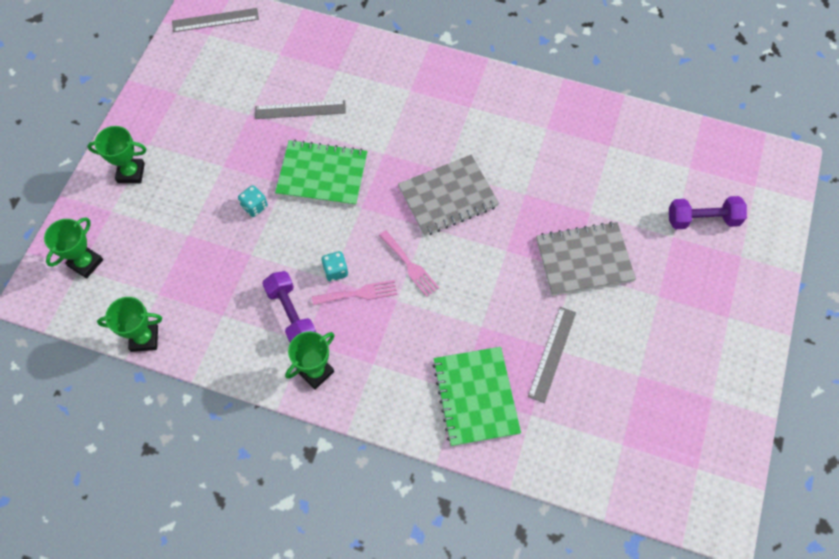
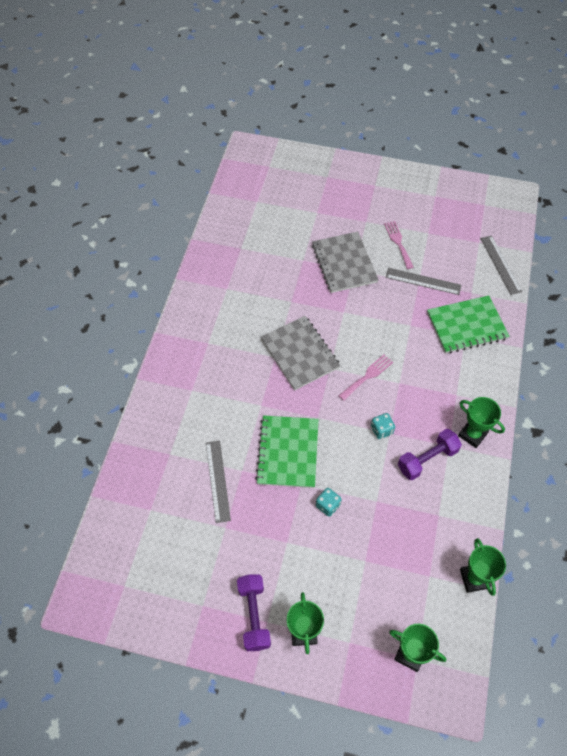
camera: 95 degrees left, 5 degrees down
(215, 20) = (104, 583): grey ruler -> grey ruler (500, 264)
(359, 293) = (399, 410): pink fork -> pink fork (398, 242)
(702, 220) = (301, 195): purple dumbbell -> purple dumbbell (254, 615)

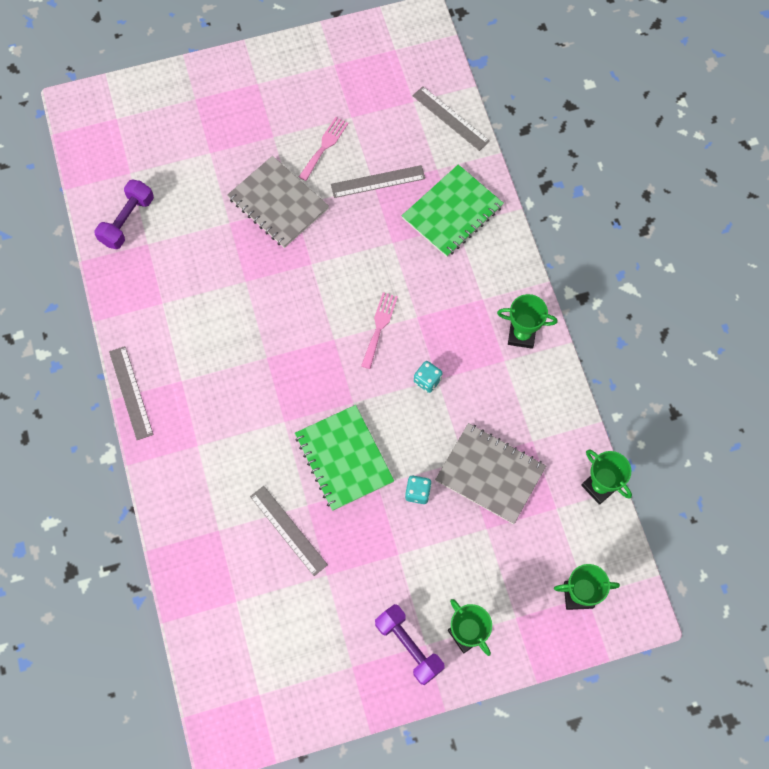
camera: 30 degrees left, 10 degrees up
(170, 334) = (130, 392): none -> grey ruler
(300, 353) = (292, 339): grey notebook -> grey notebook (490, 474)
(398, 242) = (324, 146): pink fork -> pink fork turned 75 degrees clockwise
(427, 459) = (490, 387): purple dumbbell -> purple dumbbell (127, 221)

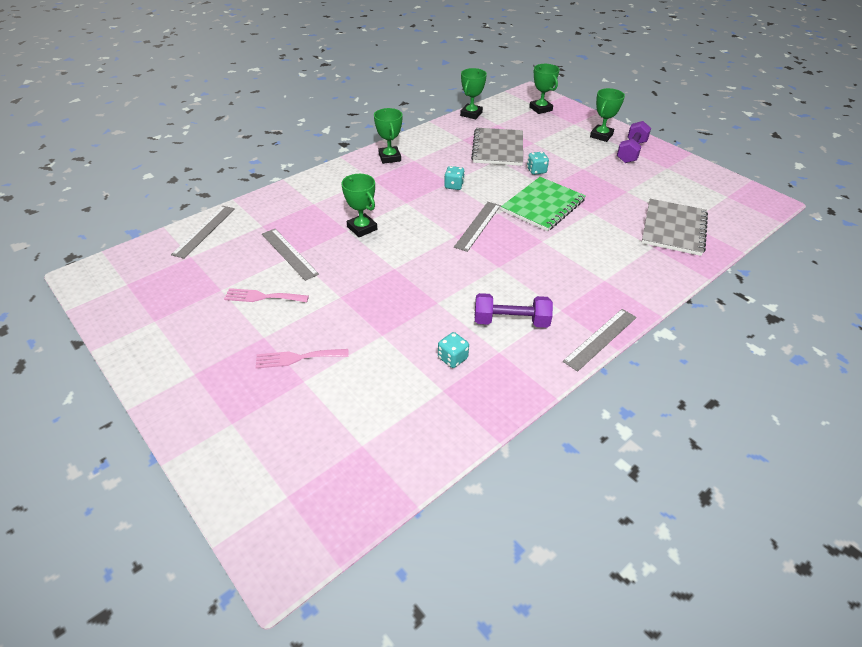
camera: 115 degrees left, 25 degrees down
(127, 221) = (426, 420): purple dumbbell -> purple dumbbell (511, 321)
(174, 264) = (452, 358): none -> turquoise dice
(278, 203) = (342, 308): grey notebook -> grey notebook (674, 229)
(288, 530) = (617, 215): grey ruler -> grey ruler (478, 225)
(379, 327) = (427, 217): pink fork -> pink fork (297, 358)
(389, 257) = (362, 228): none -> green trophy
(452, 212) = (302, 208): green notebook -> none

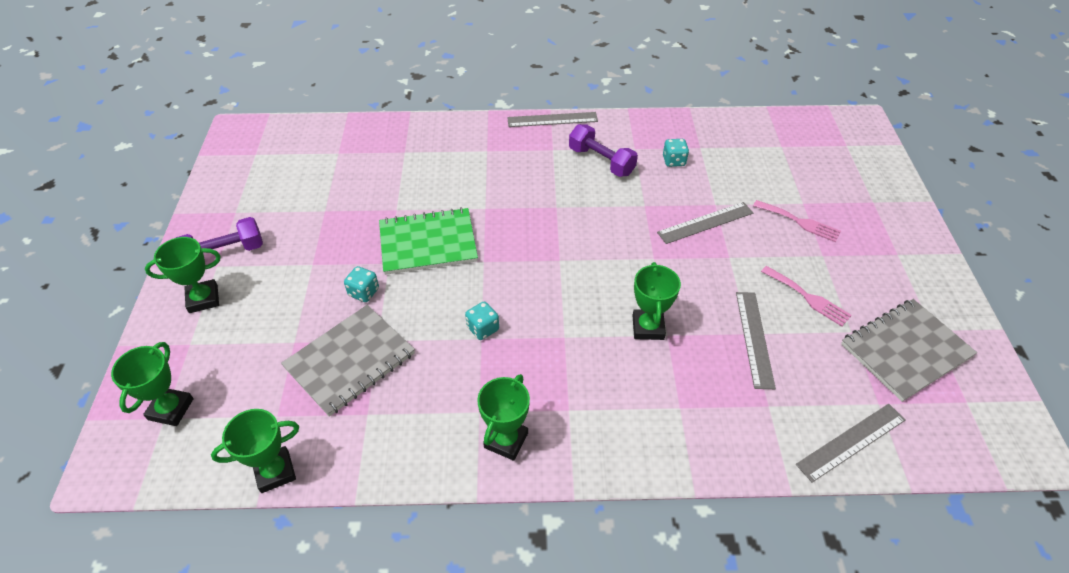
camera: 140 degrees left, 5 degrees up
(478, 225) = (523, 258): grey ruler -> grey ruler (705, 223)
(674, 229) = (359, 155): grey notebook -> grey notebook (905, 350)

